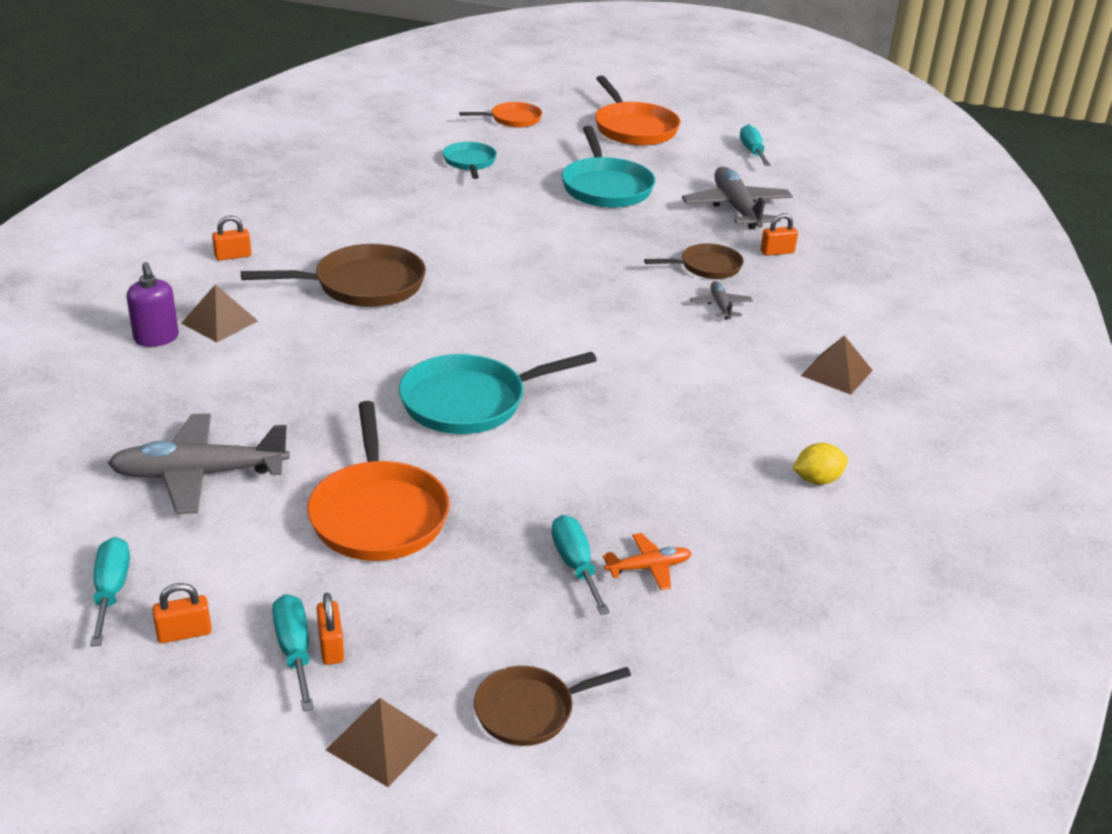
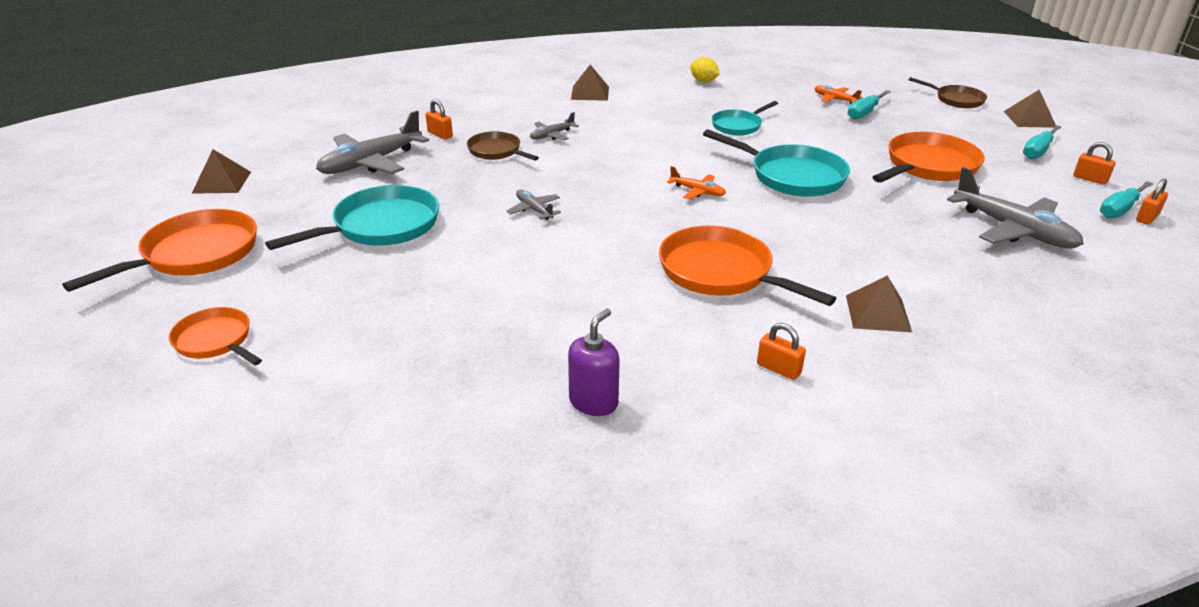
camera: 120 degrees left, 0 degrees up
(156, 338) = (948, 331): purple soap dispenser -> purple soap dispenser (593, 402)
(331, 646) = (1018, 145): orange padlock -> orange padlock (1147, 217)
(362, 285) = (721, 273): brown pan -> orange pan
(470, 162) = (388, 320): turquoise pan -> turquoise pan (738, 125)
(504, 333) = (697, 191): none -> orange plane
(562, 248) = (534, 210): none -> grey plane
(752, 151) = (221, 182): turquoise screwdriver -> brown pyramid

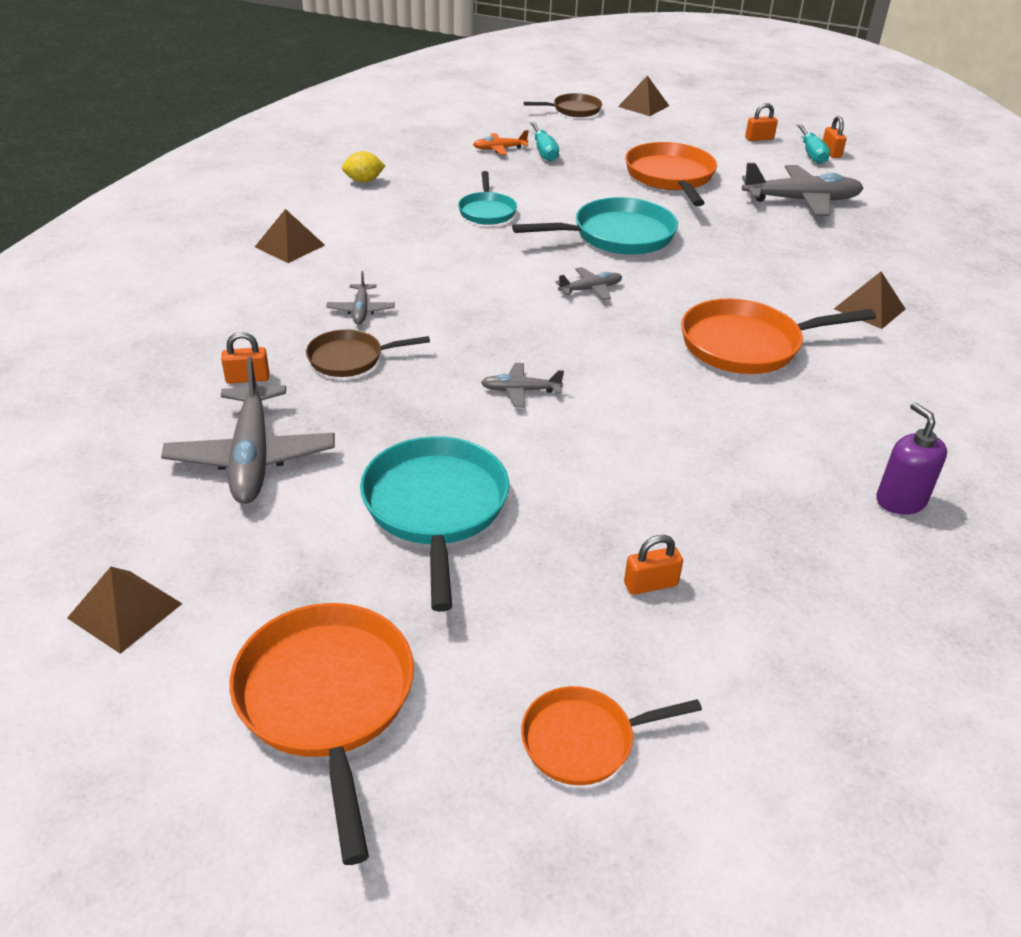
camera: 55 degrees left, 5 degrees up
(697, 191) = (591, 289): orange plane -> grey plane
(778, 369) = (914, 387): orange padlock -> orange padlock (650, 584)
(1038, 151) = (697, 131): turquoise screwdriver -> none

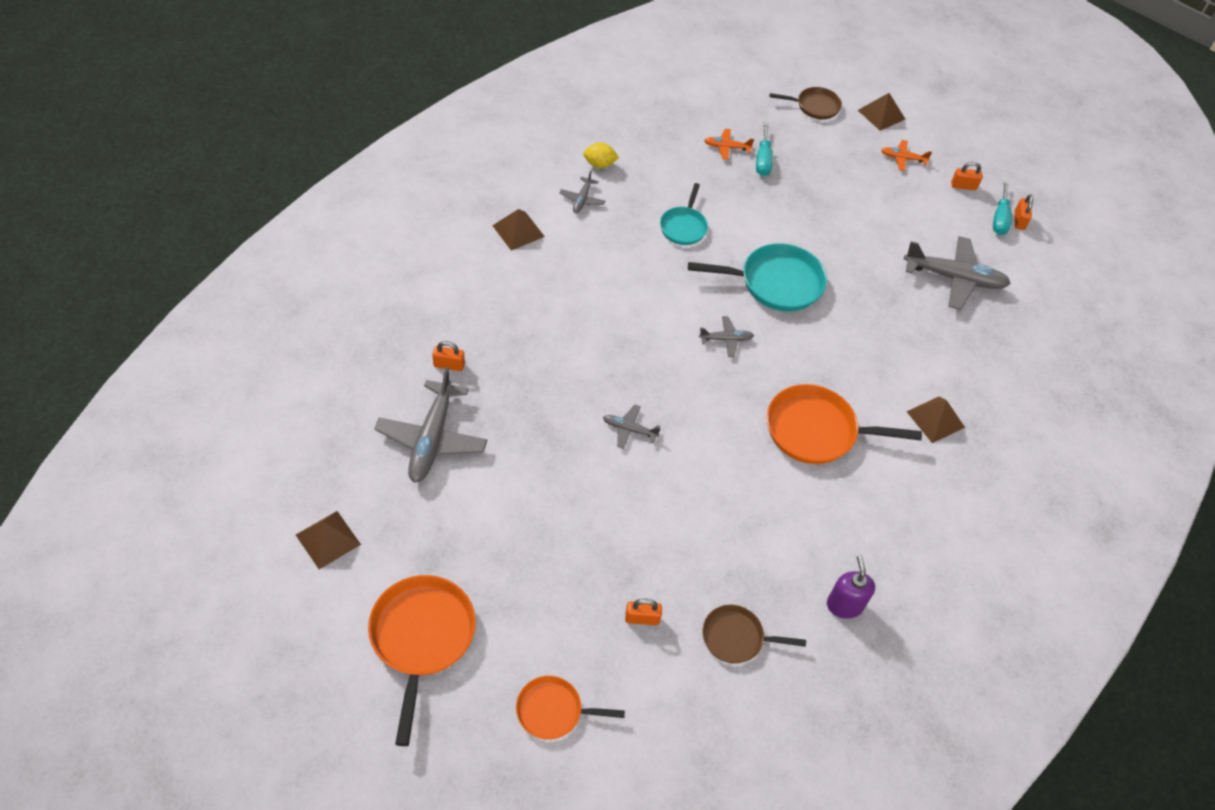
camera: 15 degrees right, 15 degrees up
(350, 359) = (524, 365): brown pan -> brown pan (737, 638)
(361, 310) = (547, 317): grey plane -> grey plane (582, 200)
(435, 509) = (533, 517): turquoise pan -> none
(670, 177) = (856, 220): orange pan -> none
(686, 130) = (902, 158): none -> orange plane

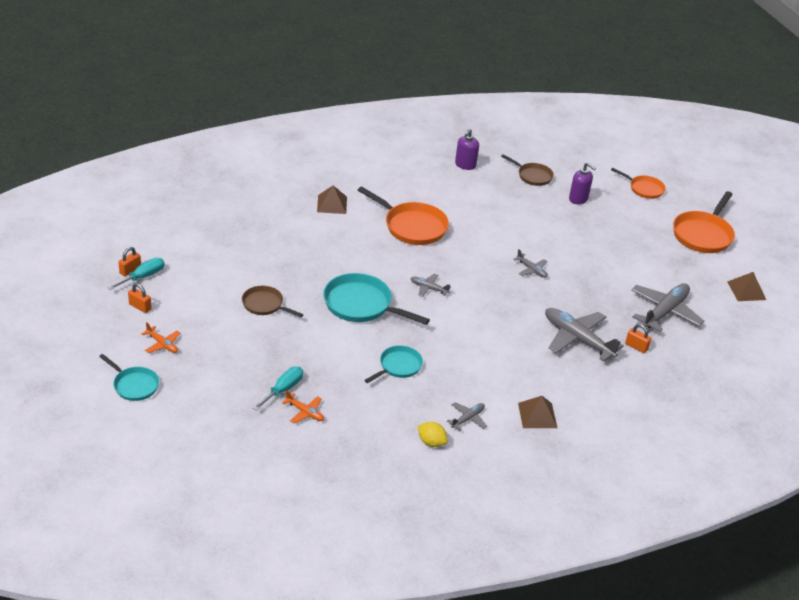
camera: 150 degrees left, 15 degrees down
(642, 618) = (578, 199): orange padlock -> purple soap dispenser
(814, 106) = (186, 416): brown pan -> brown pan (265, 305)
(881, 114) = (134, 385): brown pyramid -> turquoise pan
(954, 278) = (227, 258): grey plane -> grey plane (577, 339)

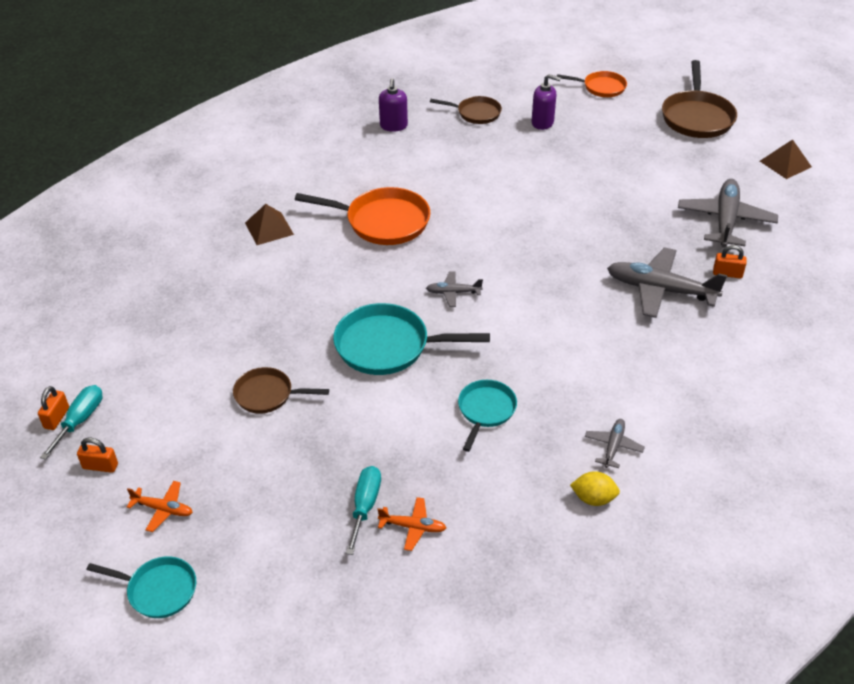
camera: 20 degrees left, 5 degrees up
(531, 270) = (552, 224): grey plane -> none
(537, 415) = (686, 406): brown pyramid -> none
(703, 234) = (697, 117): orange pan -> brown pan

